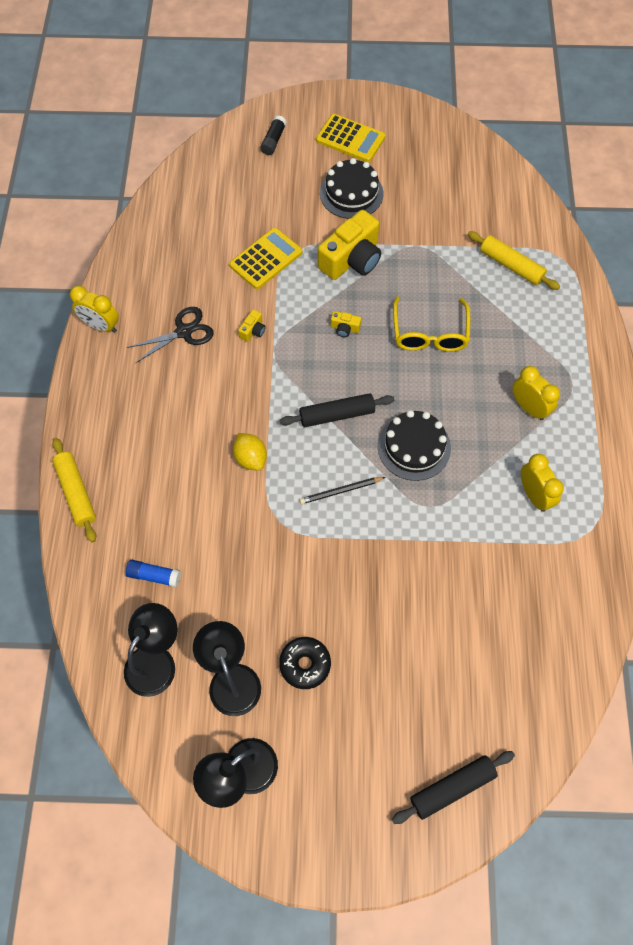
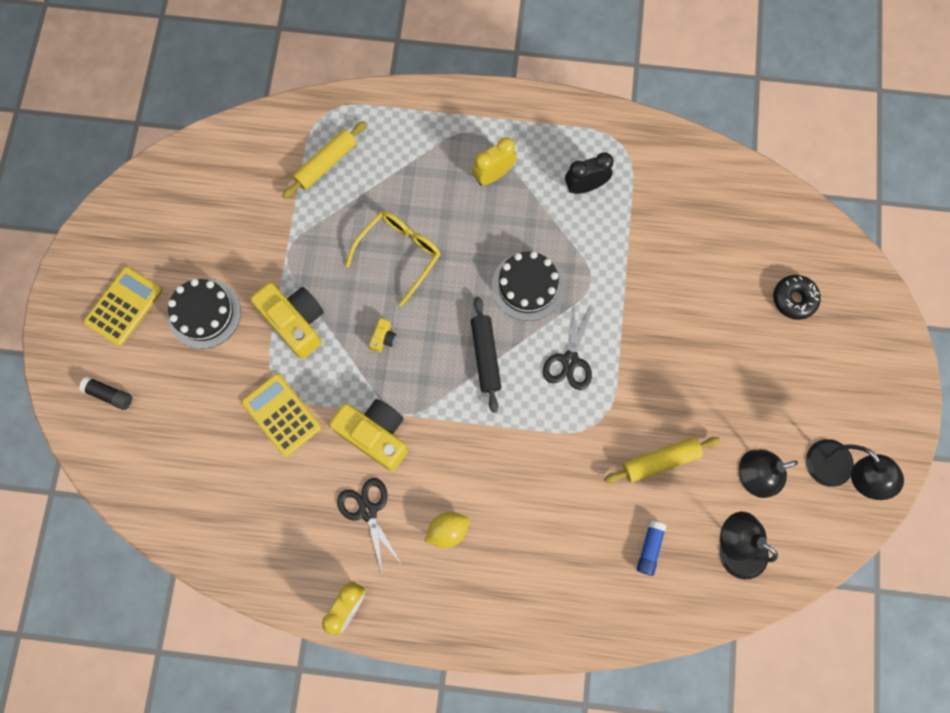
camera: 85 degrees left, 10 degrees up
(76, 492) = (554, 631): yellow rolling pin -> yellow rolling pin (660, 461)
(250, 458) = (528, 446): yellow lemon -> yellow lemon (447, 530)
(253, 330) = (375, 435): yellow camera -> yellow camera, size x2.34
(305, 664) = (739, 408): black donut -> black donut (794, 299)
(340, 491) = (570, 360): black pencil -> black scissors
(429, 333) = (399, 254): yellow glasses -> yellow glasses turned 60 degrees counterclockwise
(452, 788) = (845, 295): black rolling pin -> none
(534, 495) = (585, 186): yellow clock -> black clock

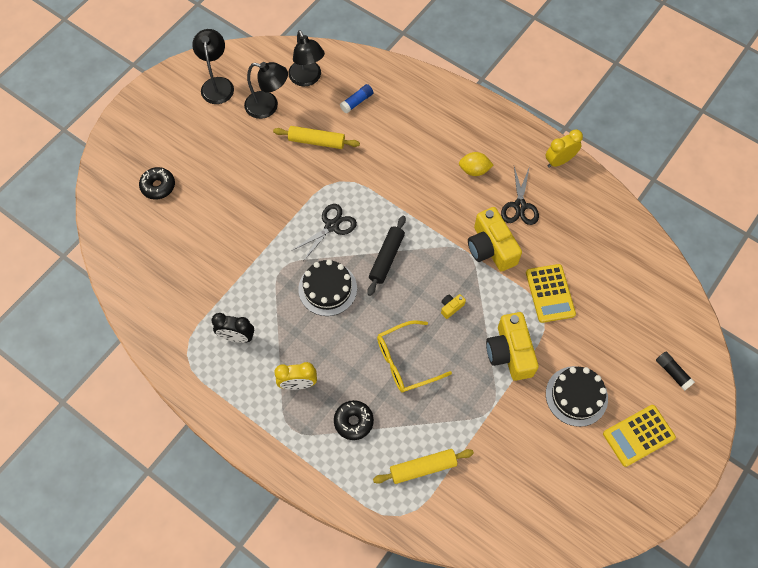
camera: 150 degrees left, 10 degrees down
(417, 169) = (353, 421): none -> black donut

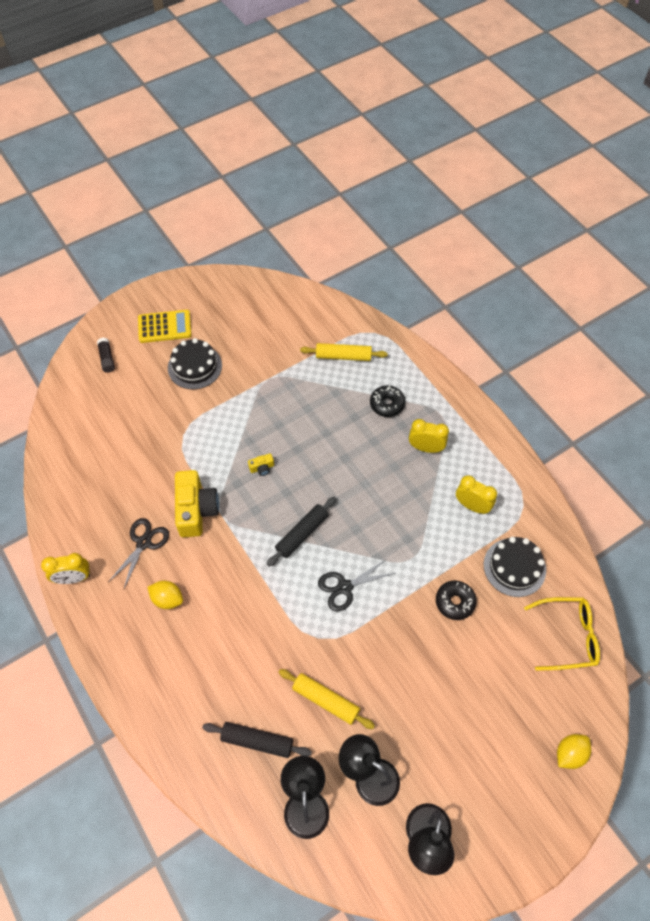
camera: 160 degrees left, 5 degrees down
(121, 164) = (569, 753): none -> yellow lemon
(158, 186) = (527, 705): black donut -> black donut (455, 602)
(237, 337) = (472, 506): black clock -> yellow clock
(327, 288) = (371, 523): black cake -> black cake (514, 567)
(357, 102) = (257, 741): blue glue stick -> black rolling pin
(405, 361) = (323, 436): yellow glasses -> yellow glasses (567, 636)
(510, 352) = (230, 414): yellow camera -> none
(550, 293) = (166, 451): yellow calculator -> none

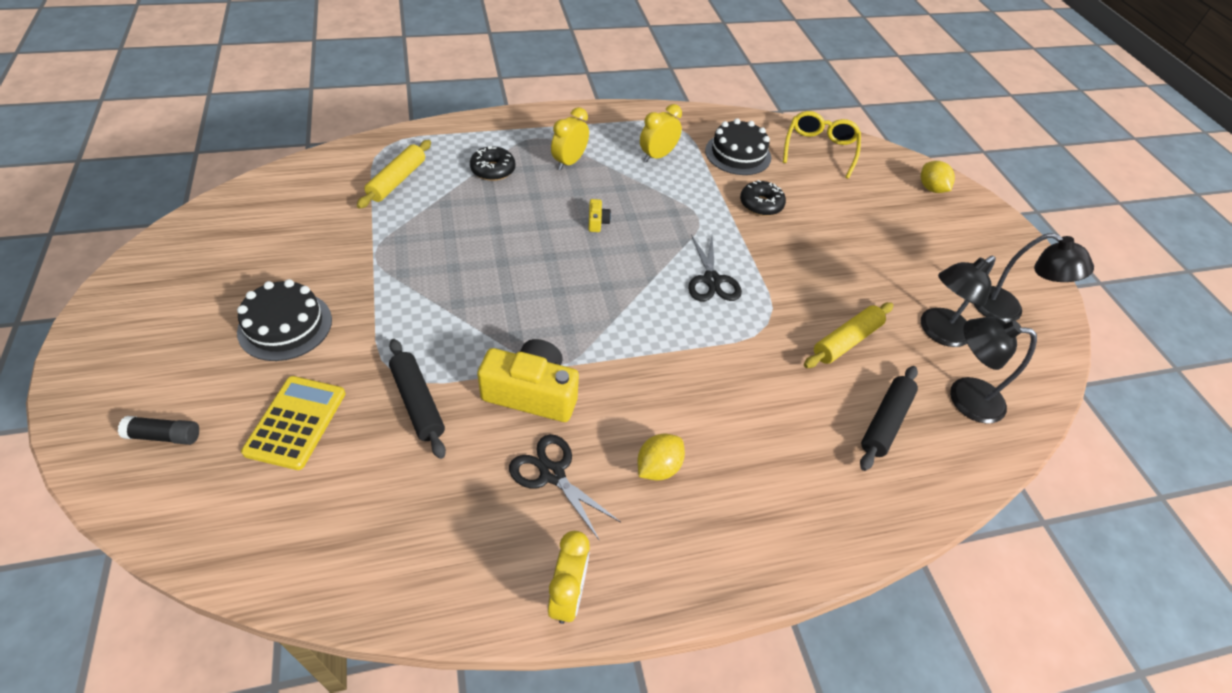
camera: 75 degrees left, 10 degrees down
(164, 327) = (175, 340): yellow calculator -> yellow calculator (296, 422)
(262, 468) = (508, 303): yellow camera -> yellow camera (597, 222)
(302, 534) = (625, 295): black rolling pin -> black rolling pin (417, 402)

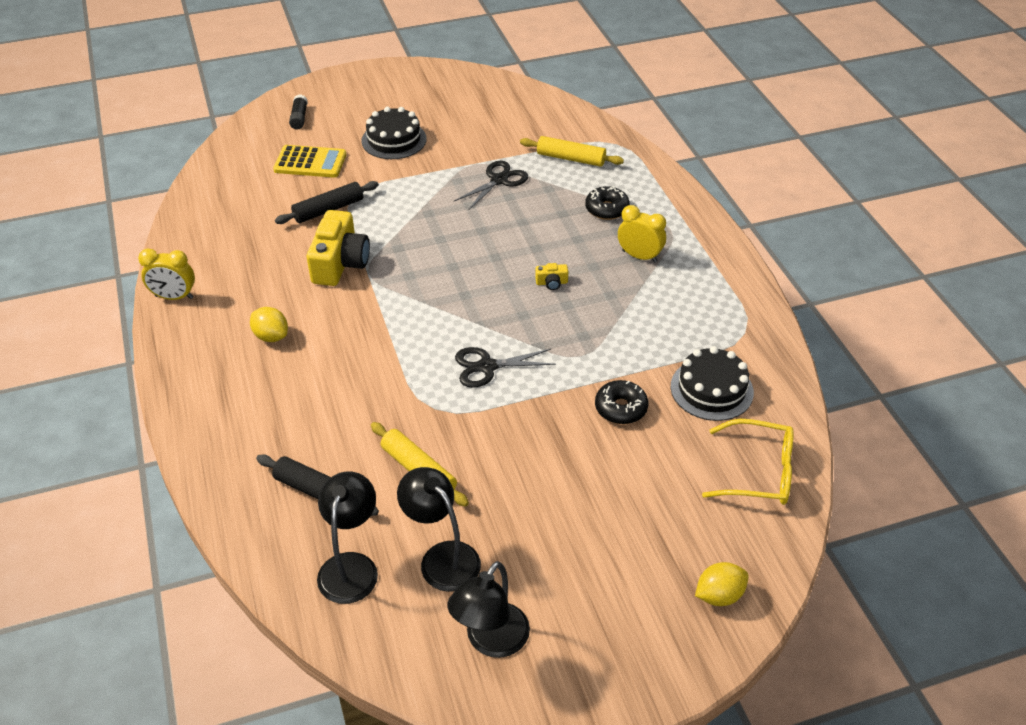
camera: 90 degrees right, 5 degrees down
(552, 474) = (267, 281): black scissors -> black scissors (499, 180)
(657, 156) = (678, 320): yellow clock -> none

